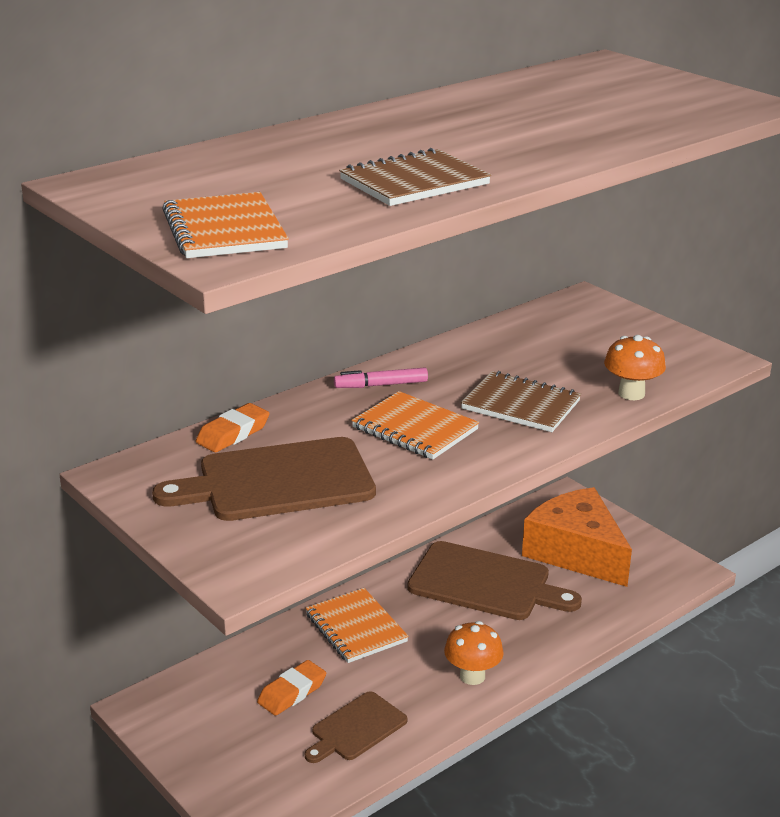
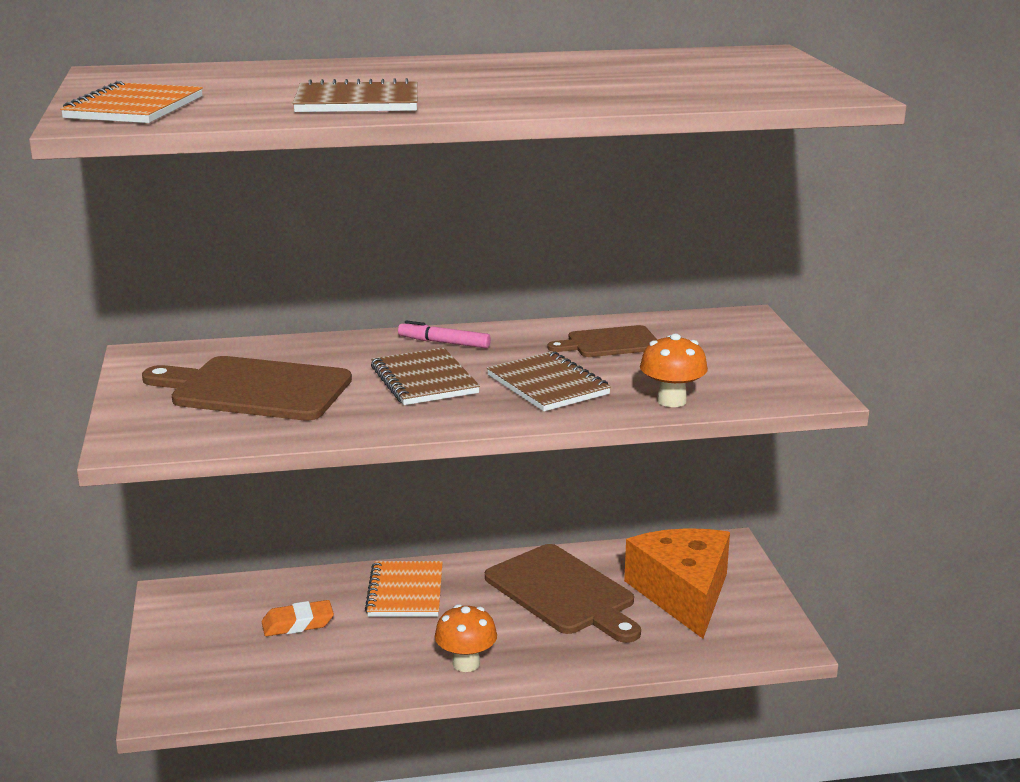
camera: 30 degrees right, 5 degrees down
(233, 433) = (270, 349): orange eraser -> none
(356, 728) = (319, 669): brown cutting board -> brown cutting board (609, 343)
(414, 429) = (424, 380): orange notebook -> brown notebook

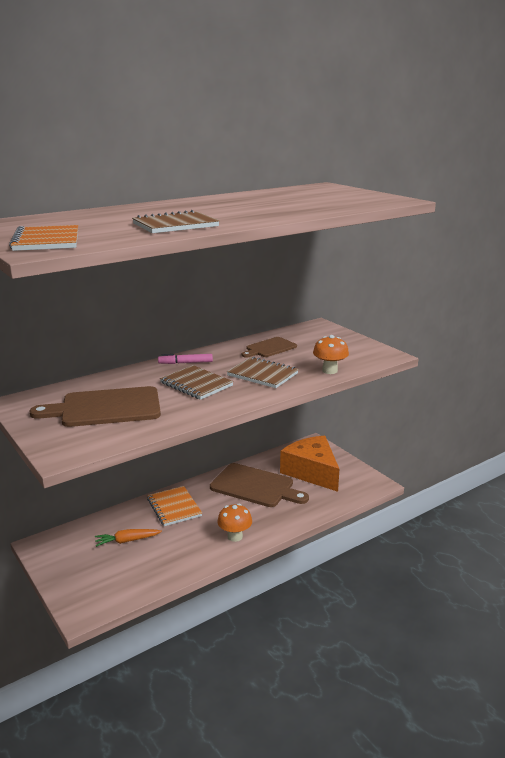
camera: 25 degrees left, 0 degrees up
(297, 624) = (127, 541): orange eraser -> orange carrot

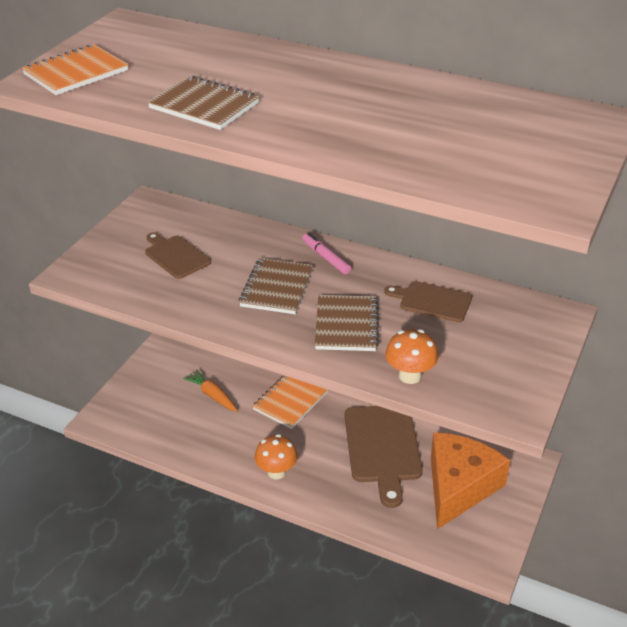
camera: 60 degrees right, 15 degrees up
(105, 408) = (176, 256): brown cutting board -> brown cutting board, size x0.58

